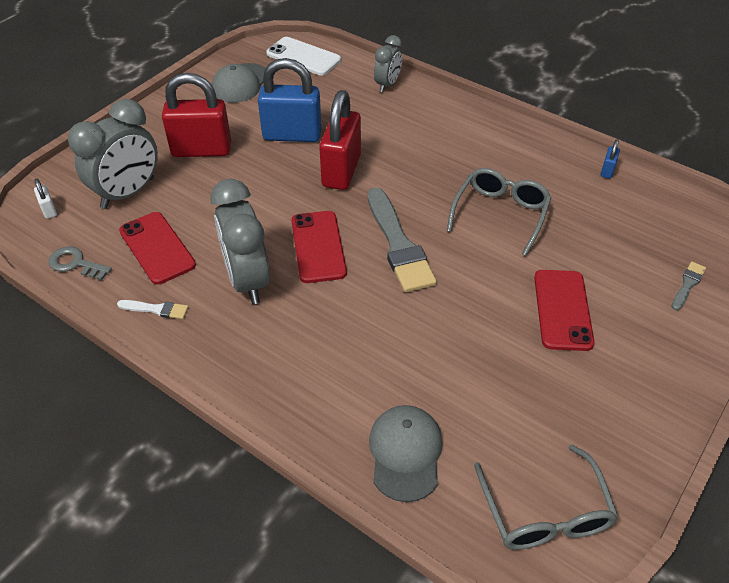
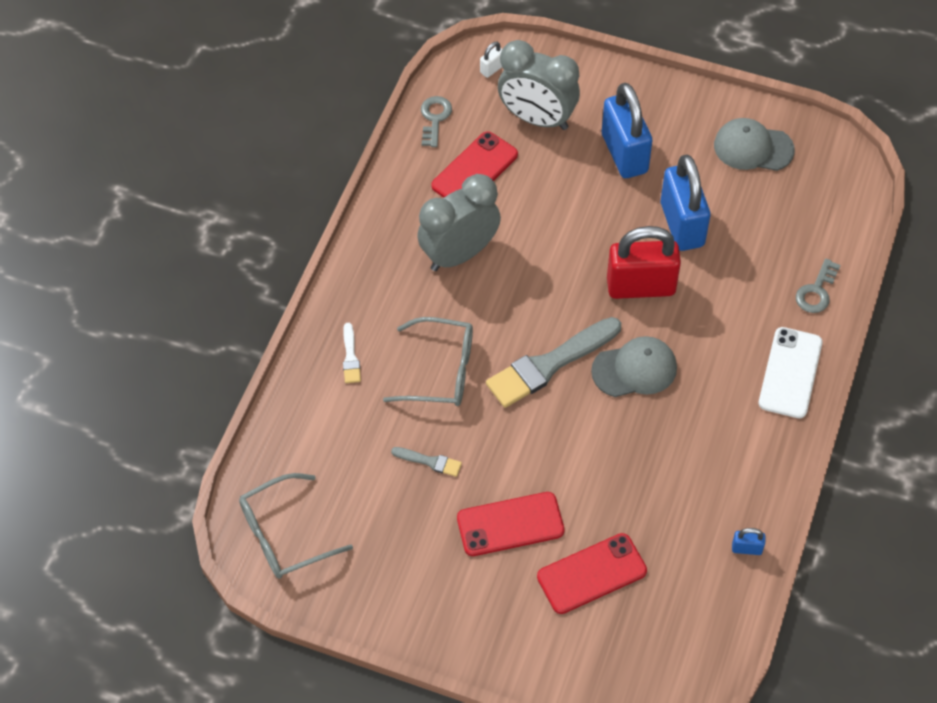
camera: 75 degrees right, 10 degrees up
(156, 309) = (403, 198): white brush -> white brush (350, 356)
(201, 150) = (624, 153): red padlock -> blue padlock
(303, 57) = (834, 191): white phone -> white phone (790, 373)
(318, 247) = (522, 297): red phone -> red phone (591, 574)
(387, 85) = (816, 291): grey clock -> grey key
(405, 453) = (312, 424): grey cap -> grey cap (635, 369)
(500, 214) = (629, 448): grey glasses -> grey glasses (441, 371)
(687, 285) = (585, 640): grey brush -> grey brush (429, 461)

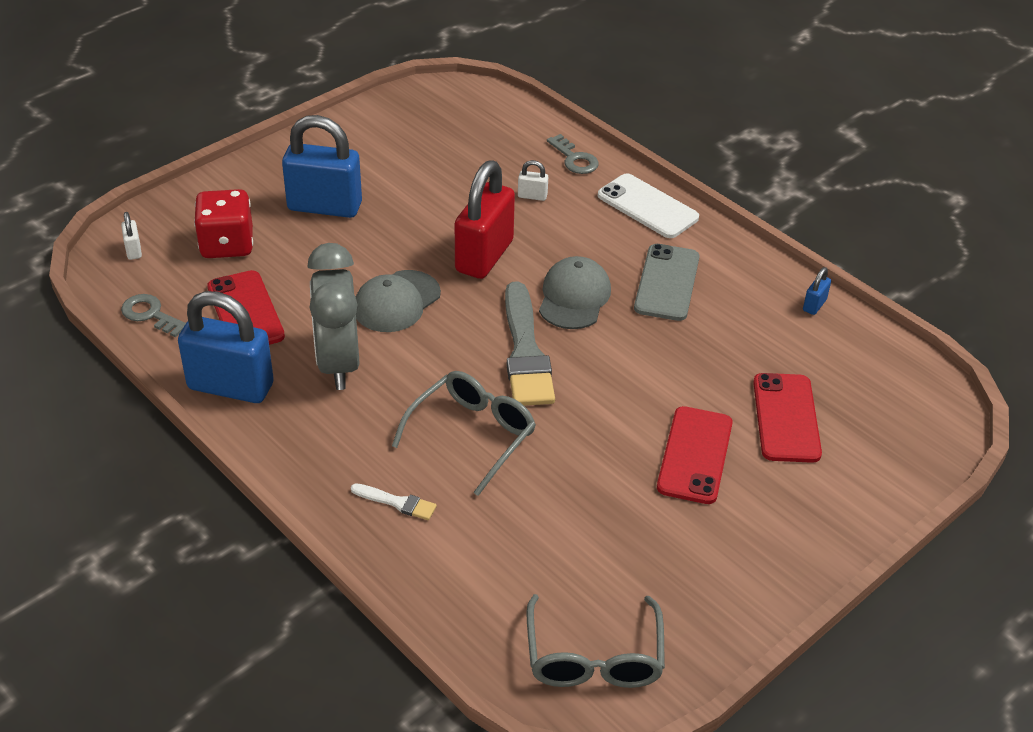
camera: 65 degrees left, 15 degrees down
(429, 461) = (578, 489): grey brush -> none
(537, 119) = (227, 245): grey clock -> red dice
(682, 224) = (437, 204): blue padlock -> blue padlock (231, 386)
(698, 427) = (667, 283): none -> grey phone
(742, 284) = (532, 196): none -> white padlock
(753, 147) = (393, 132): grey cap -> grey cap (396, 302)

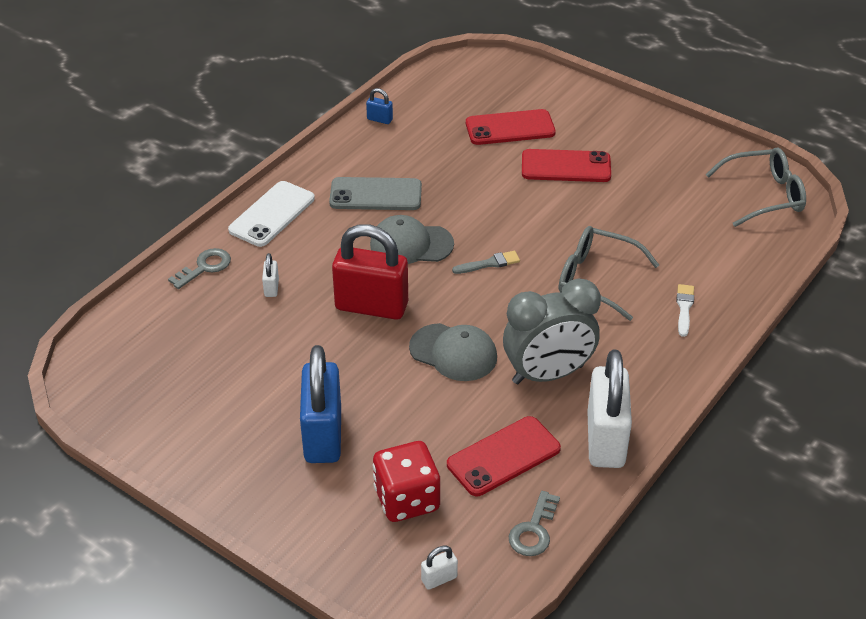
camera: 100 degrees left, 0 degrees up
(231, 386) = (605, 440): blue padlock -> white padlock
(525, 351) = (489, 263): grey brush -> grey brush, size x0.46

